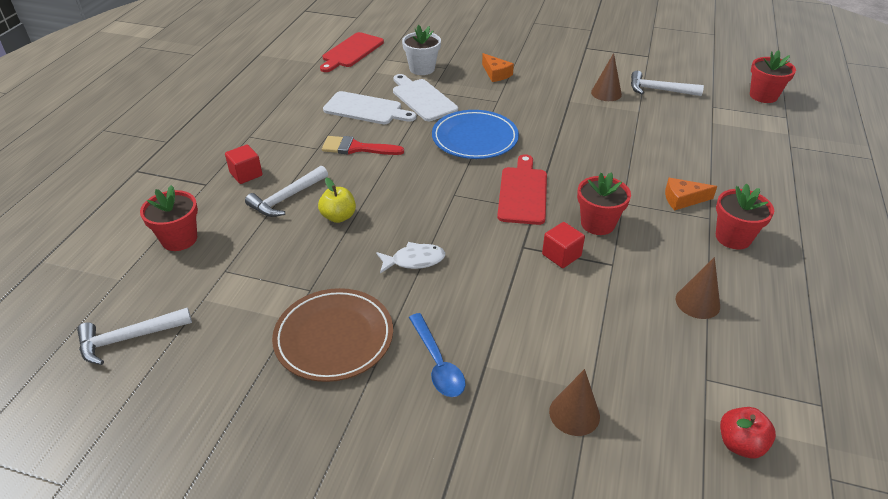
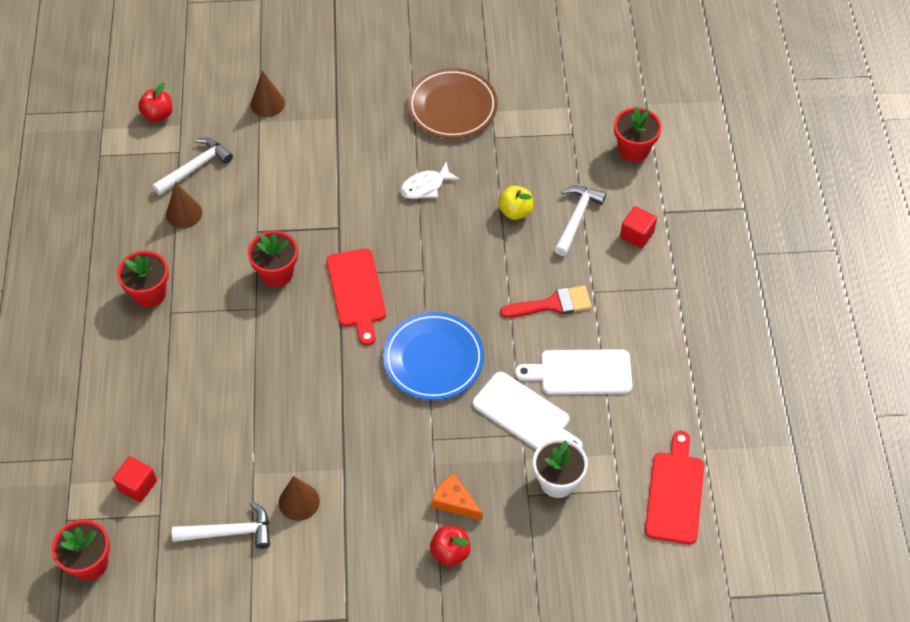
camera: 160 degrees right, 15 degrees up
(129, 338) = (595, 66): white hammer -> white hammer (195, 167)
(437, 363) = (370, 110): blue spoon -> none
(509, 57) = (450, 552): none -> red apple
(561, 255) = (303, 228): red cube -> red cube (137, 485)
(683, 199) = (196, 330): orange cheese -> none

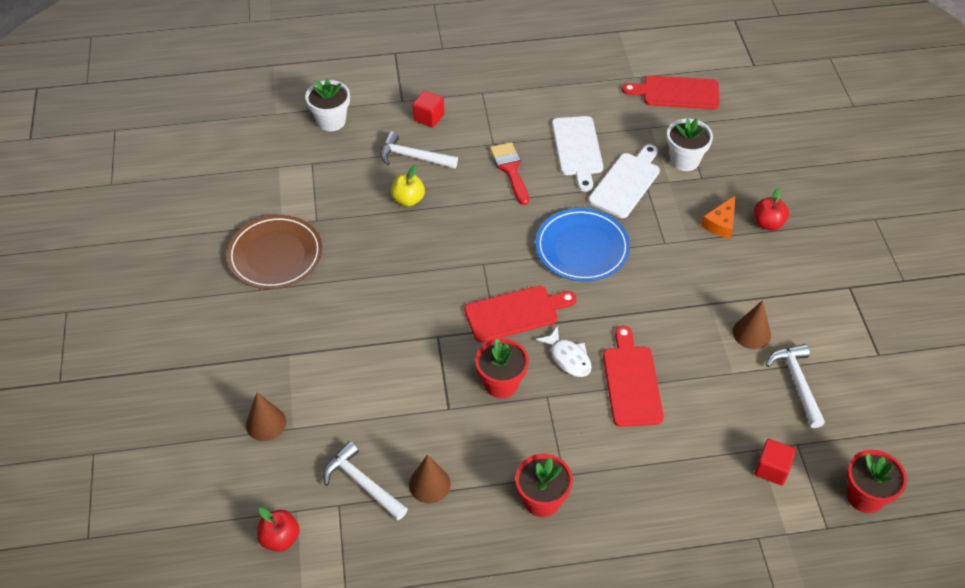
camera: 95 degrees left, 5 degrees down
(259, 380) = (631, 382): none -> red cutting board
(425, 186) = (381, 269): white fish -> white fish (568, 358)
(633, 149) = (331, 121): red flower pot -> white flower pot

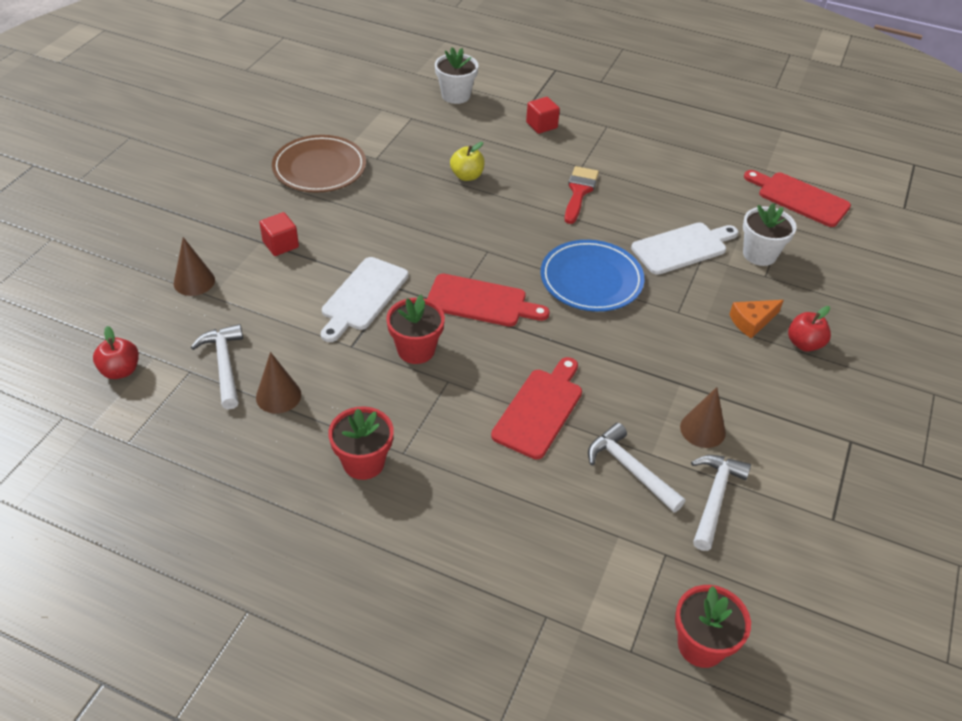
camera: 30 degrees right, 5 degrees down
(413, 157) = (501, 147): white hammer -> white hammer (630, 469)
(568, 358) = (497, 360): white fish -> none
(577, 149) = (658, 202): white cutting board -> white cutting board (363, 297)
(772, 469) = (617, 561): red cube -> red cube (281, 244)

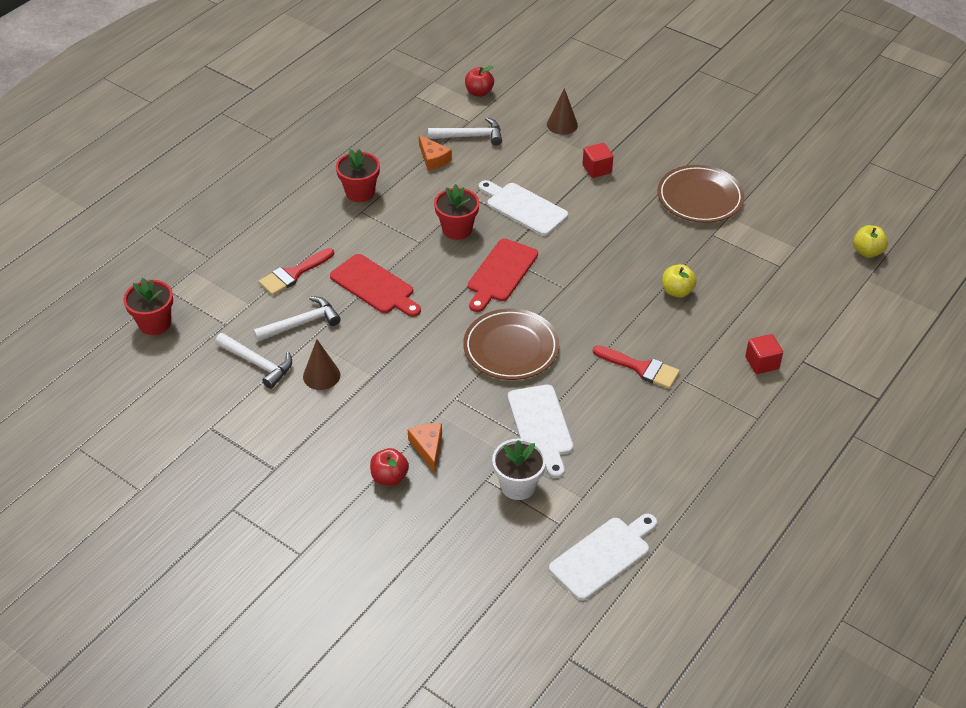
camera: 105 degrees right, 0 degrees up
(278, 396) = (433, 159): brown cone -> orange cheese
(378, 72) = (867, 252): none -> yellow apple
(456, 95) = (822, 304): white flower pot -> none
(546, 500) = (293, 274): none -> red brush
(591, 280) = (511, 348): blue plate -> brown plate
(799, 198) = (603, 556): red cutting board -> white cutting board

